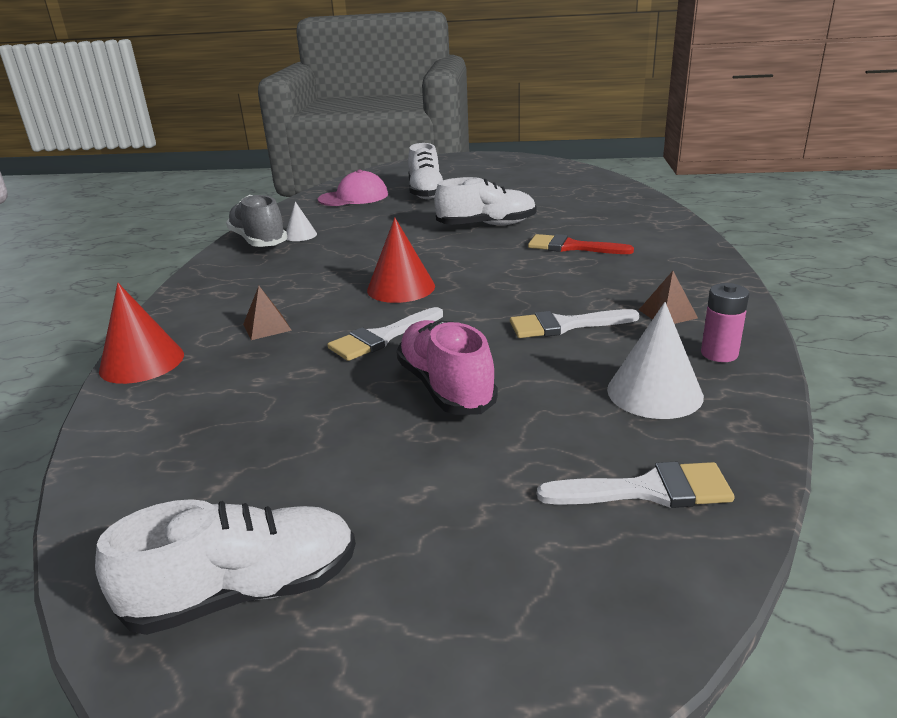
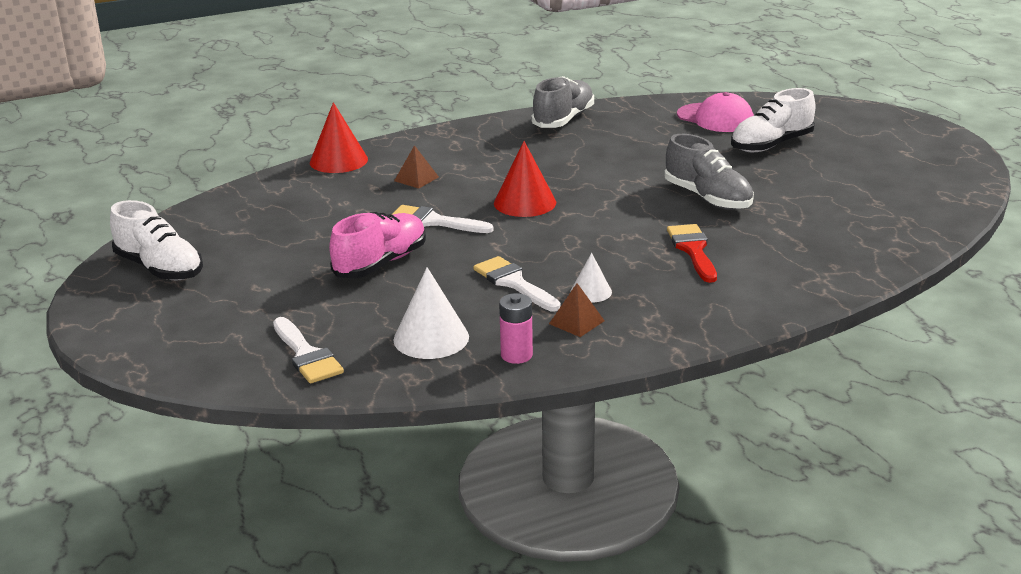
camera: 60 degrees right, 0 degrees up
(300, 235) = (593, 130): white cone -> white cone (591, 292)
(487, 225) = (708, 198): white shoe -> grey shoe

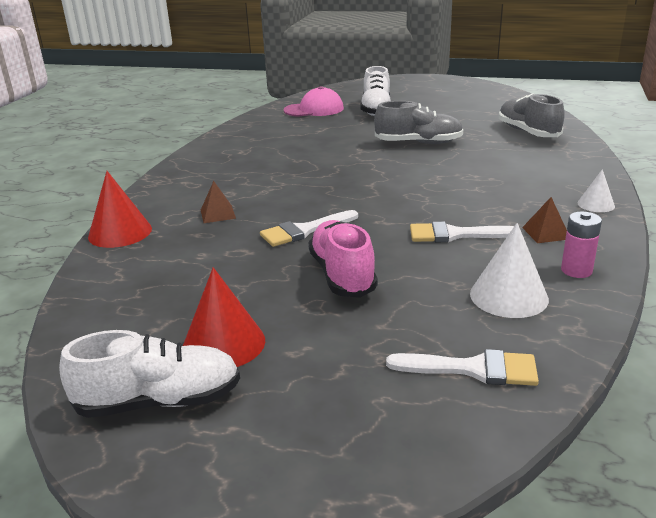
camera: 50 degrees left, 0 degrees up
(525, 202) = (330, 191): red cone -> red cone (224, 343)
(563, 120) = (227, 142): grey shoe -> grey shoe (528, 132)
(591, 292) = (504, 214): white cone -> white cone (596, 204)
(693, 250) = (485, 168): red brush -> none

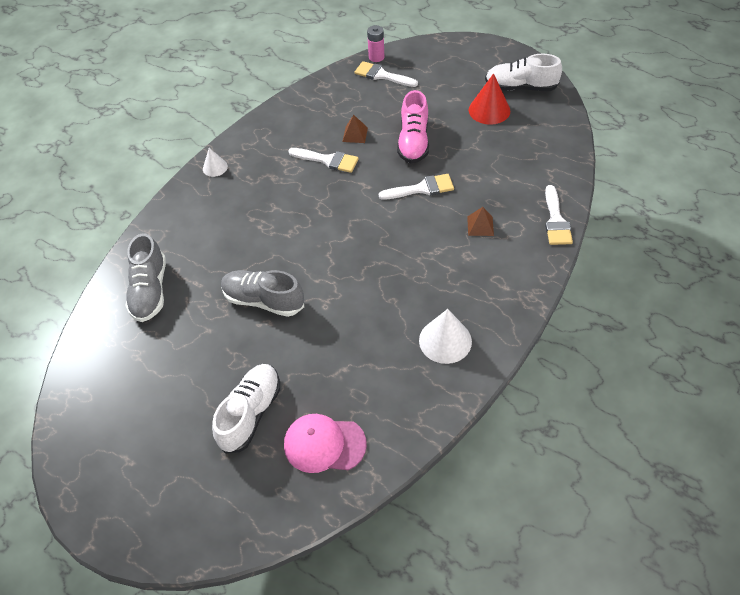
camera: 160 degrees left, 25 degrees up
(120, 232) = (556, 220): red cone -> white brush
(508, 296) = (336, 108): white cone -> white cone (445, 340)
(546, 233) = (273, 148): brown pyramid -> brown pyramid (355, 134)
(576, 270) = (286, 116): pink battery -> pink battery (376, 57)

